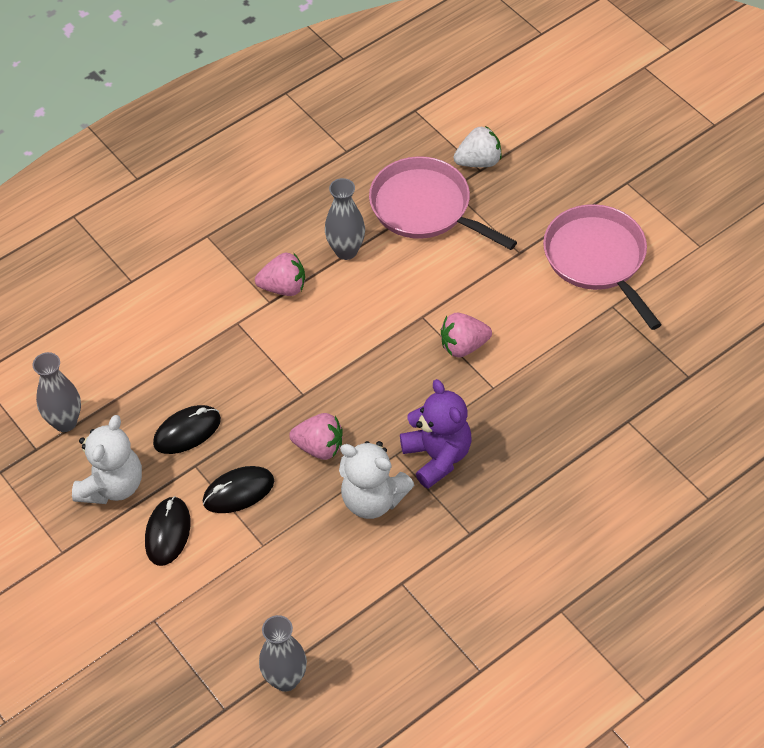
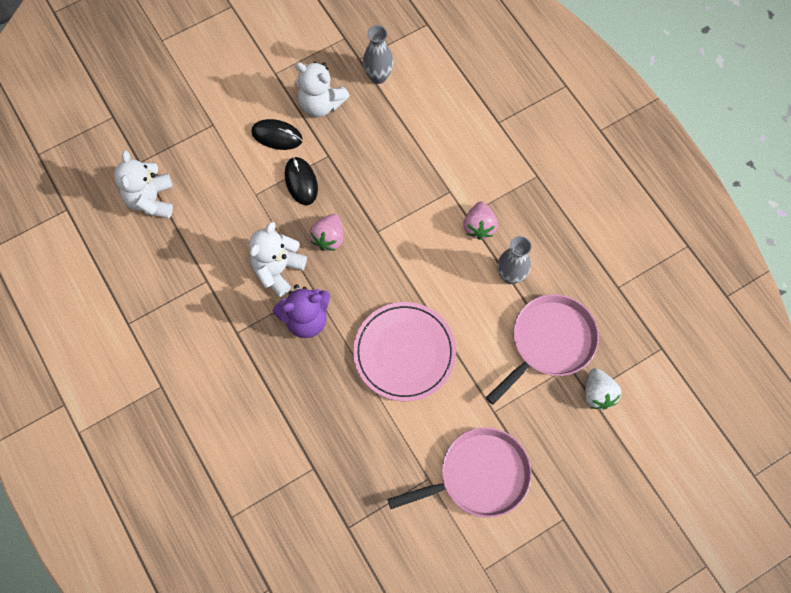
camera: 95 degrees right, 15 degrees up
(187, 431) = (357, 152): black mouse -> none
(285, 679) = (151, 200): grey vase -> white teddy bear
(463, 346) = (404, 352): pink strawberry -> pink plate

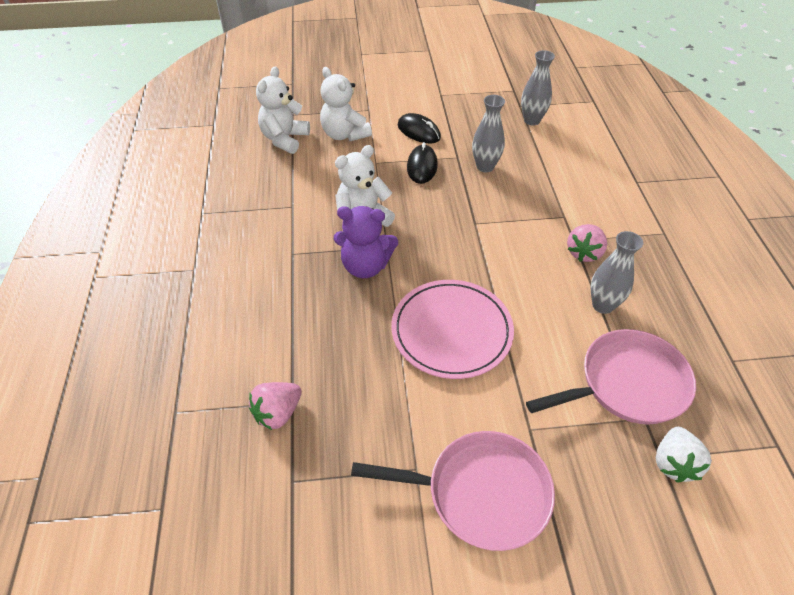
camera: 25 degrees right, 20 degrees down
(321, 104) = (470, 123): white teddy bear -> white teddy bear (344, 134)
(329, 238) = (424, 213): pink strawberry -> pink strawberry (278, 413)
(358, 158) = (485, 166): none -> grey vase

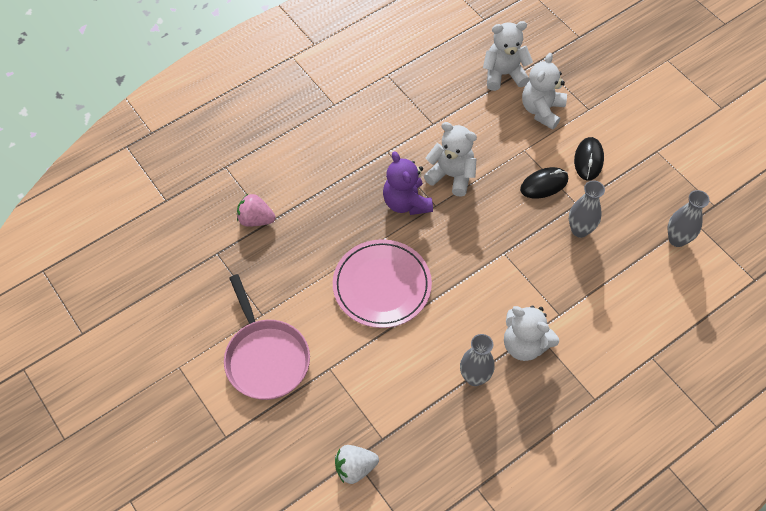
camera: 60 degrees right, 10 degrees up
(584, 253) = (524, 344): pink strawberry -> white teddy bear
(627, 384) = (406, 418): pink pan -> none

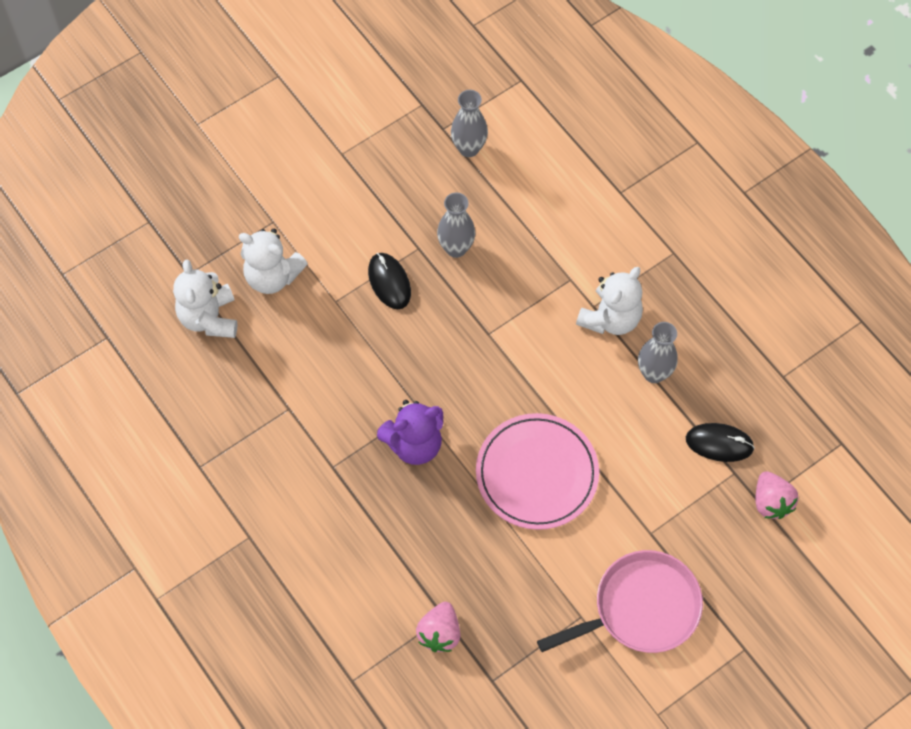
camera: 90 degrees left, 5 degrees up
(355, 468) = (771, 502): white strawberry -> pink strawberry
(451, 175) = (373, 388): white teddy bear -> none
(588, 160) = (353, 229): black mouse -> black mouse (719, 443)

